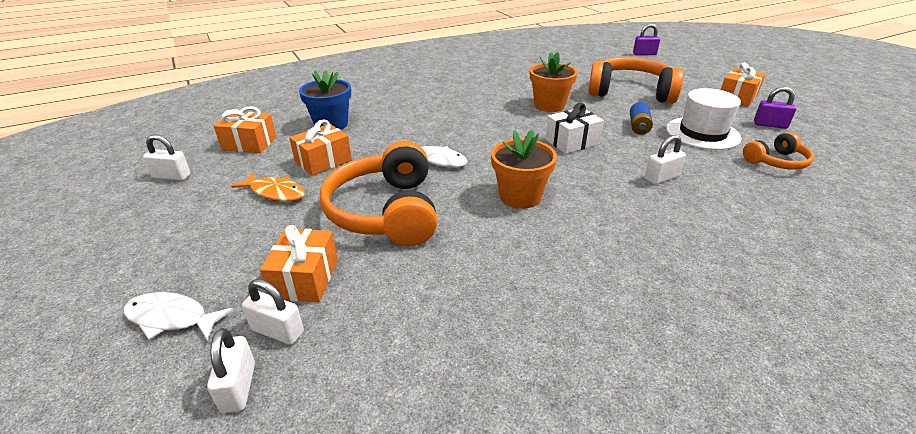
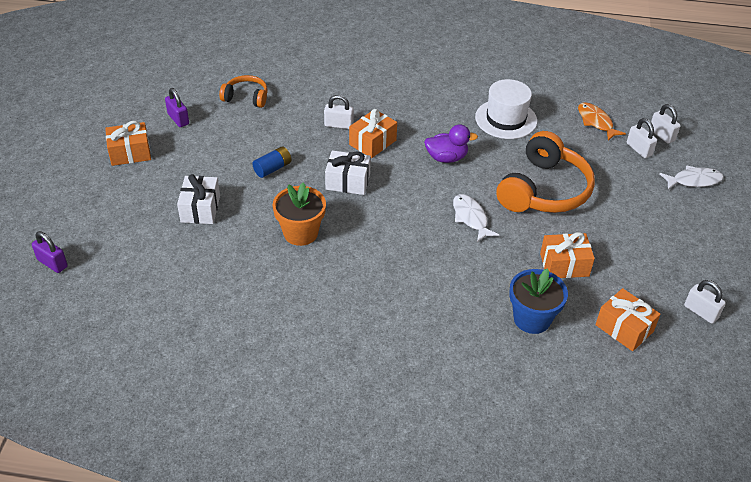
camera: 145 degrees left, 10 degrees up
(172, 318) = (693, 180): white fish -> white fish turned 60 degrees counterclockwise
(239, 387) = (661, 135): white padlock -> white padlock turned 60 degrees counterclockwise
(275, 192) = (616, 247): orange fish -> orange fish (596, 122)
(305, 278) = (616, 169): orange gift -> orange gift (372, 142)
(520, 196) = (446, 158): orange flower pot -> purple duck
(630, 92) = (200, 209): orange headphones -> white gift
(702, 133) = (240, 138): white hat -> white hat (506, 119)

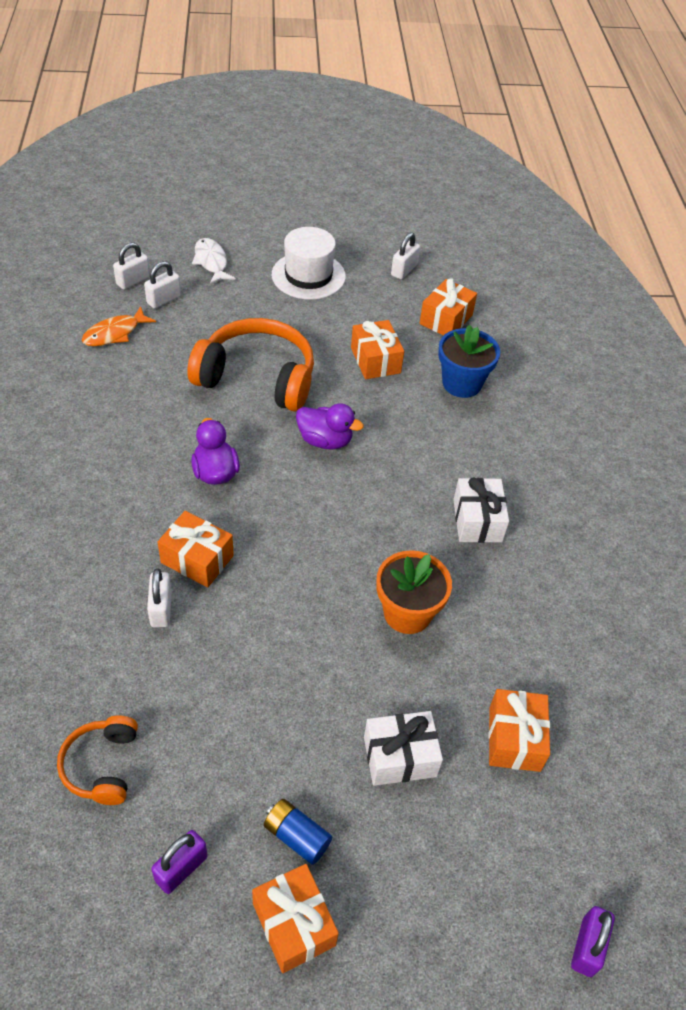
camera: 105 degrees left, 5 degrees up
(188, 265) = (514, 739): none -> orange gift
(273, 168) = (284, 678): blue battery -> blue battery (296, 836)
(348, 181) = (290, 576): white gift -> white gift (477, 520)
(471, 218) = (325, 440): white fish -> purple duck
(506, 119) = (120, 417): white hat -> white hat (308, 276)

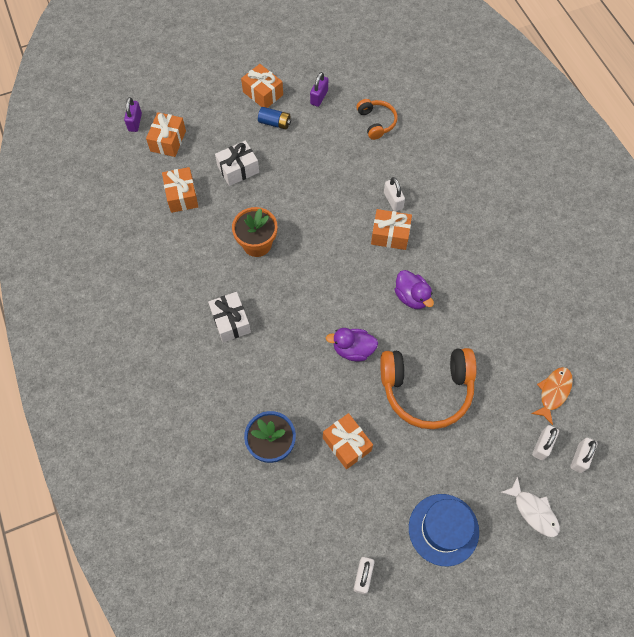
camera: 165 degrees right, 15 degrees up
(308, 276) = (443, 529): white hat -> blue hat
(446, 319) = (305, 520): orange gift -> orange gift (168, 141)

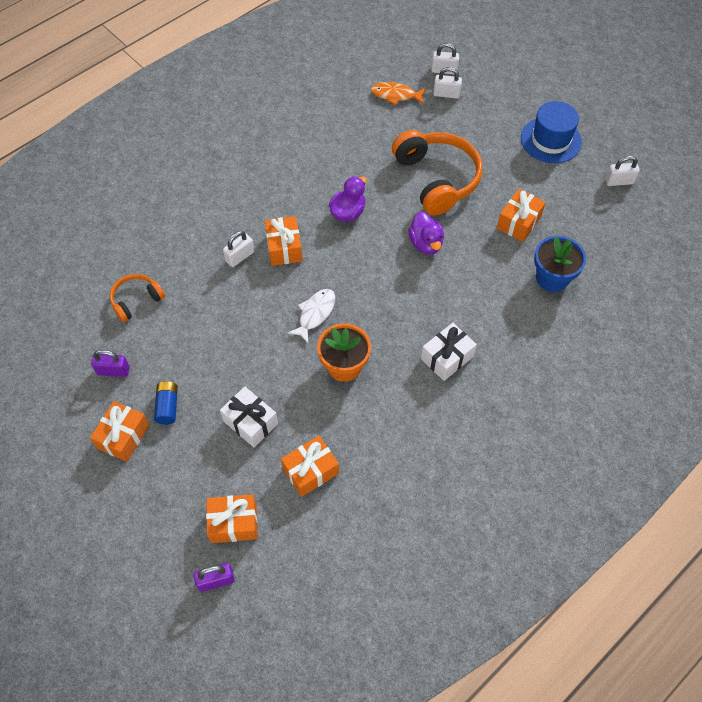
camera: 110 degrees left, 5 degrees down
(533, 511) = (503, 90): white fish -> white fish (315, 314)

